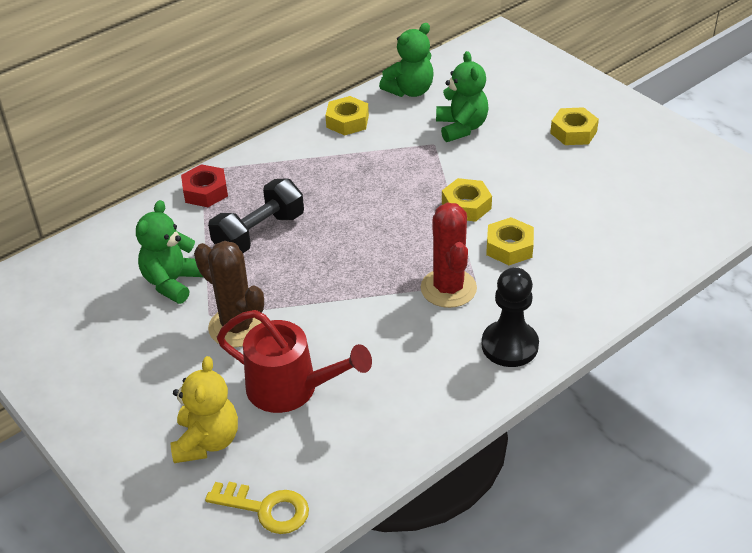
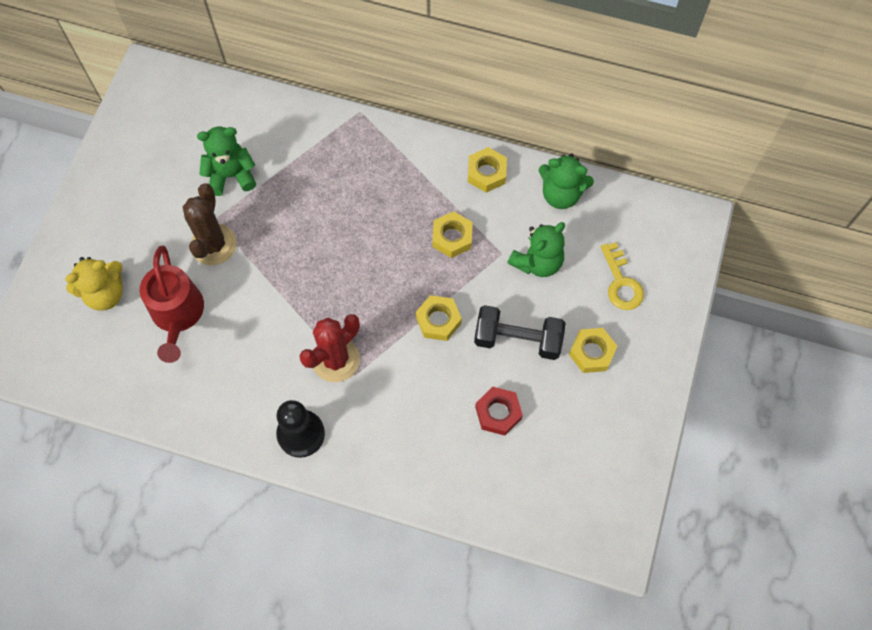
camera: 55 degrees right, 25 degrees up
(205, 191) = (336, 131): red nut -> red nut (498, 413)
(259, 234) = (314, 197): black dumbbell -> black dumbbell (518, 339)
(266, 509) = (72, 364): yellow key -> yellow key (621, 283)
(509, 247) = (409, 378): yellow nut -> yellow nut (452, 237)

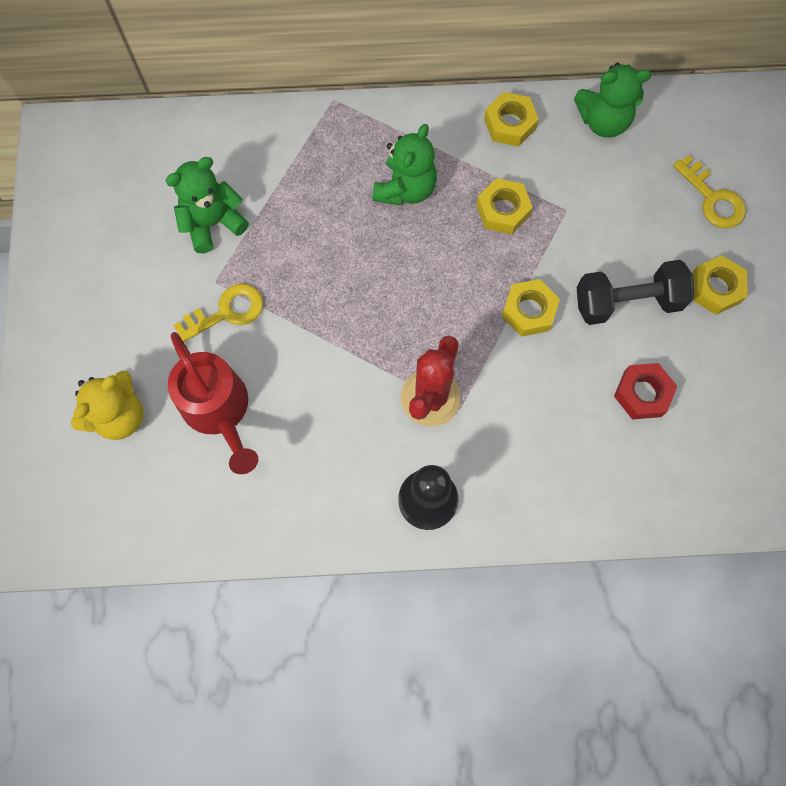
camera: 20 degrees left, 5 degrees up
(213, 244) = (227, 312): brown cactus -> yellow key
(537, 262) = (610, 206): green teddy bear -> green teddy bear (405, 189)

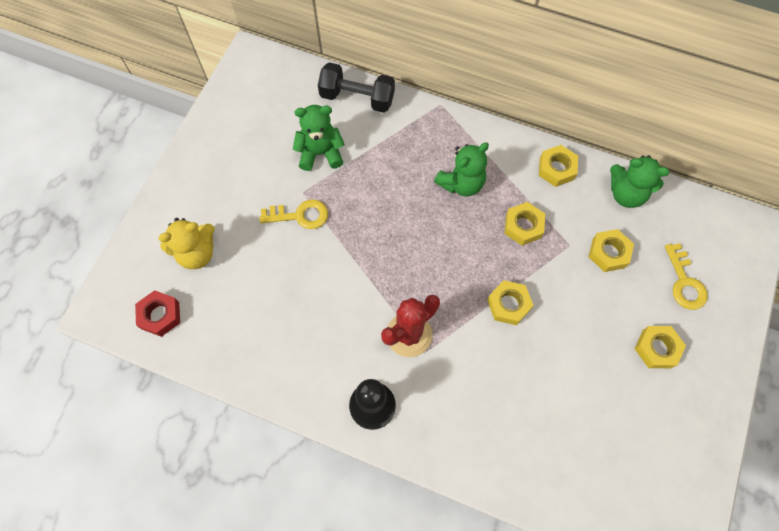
camera: 25 degrees right, 5 degrees down
(219, 411) = (262, 279): red watering can -> none
(614, 200) = (608, 253): none -> yellow nut
(627, 302) = (584, 330): black dumbbell -> black dumbbell (357, 98)
(642, 393) = (565, 401): red nut -> red nut (160, 315)

